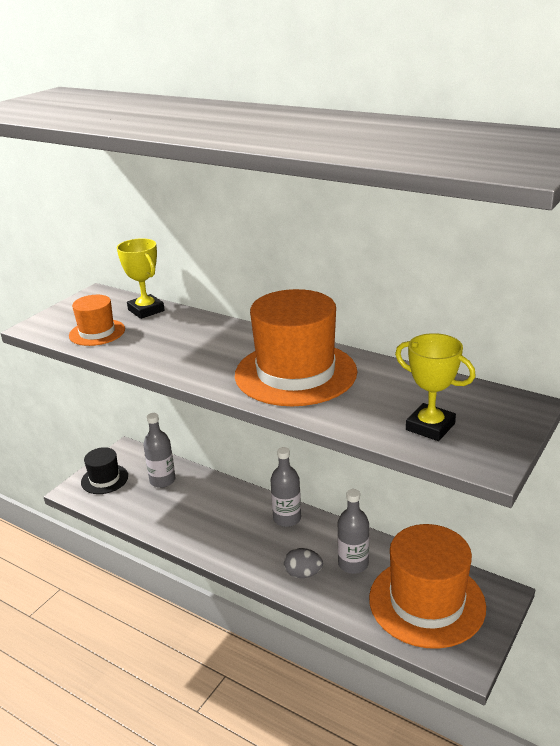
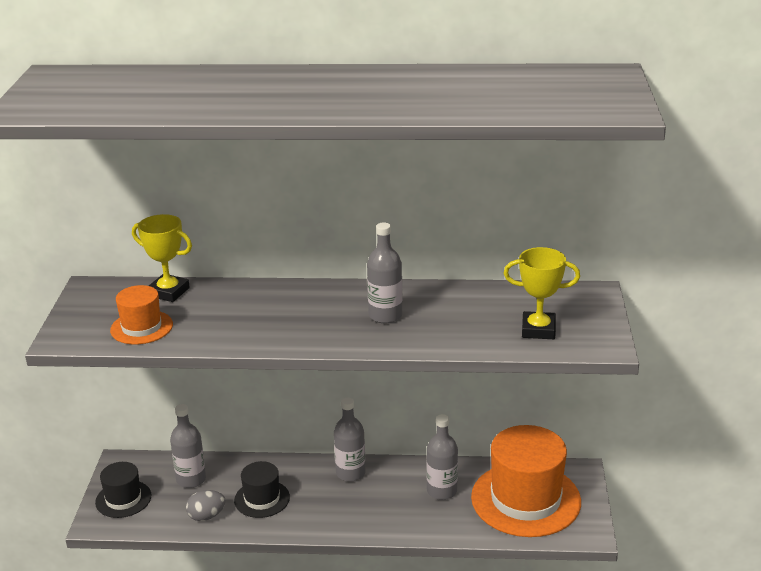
camera: 30 degrees left, 0 degrees up
(200, 515) = (262, 499): none -> black hat
(295, 373) = (385, 315): orange hat -> grey bottle
(303, 574) = (404, 515): grey egg -> grey egg (206, 516)

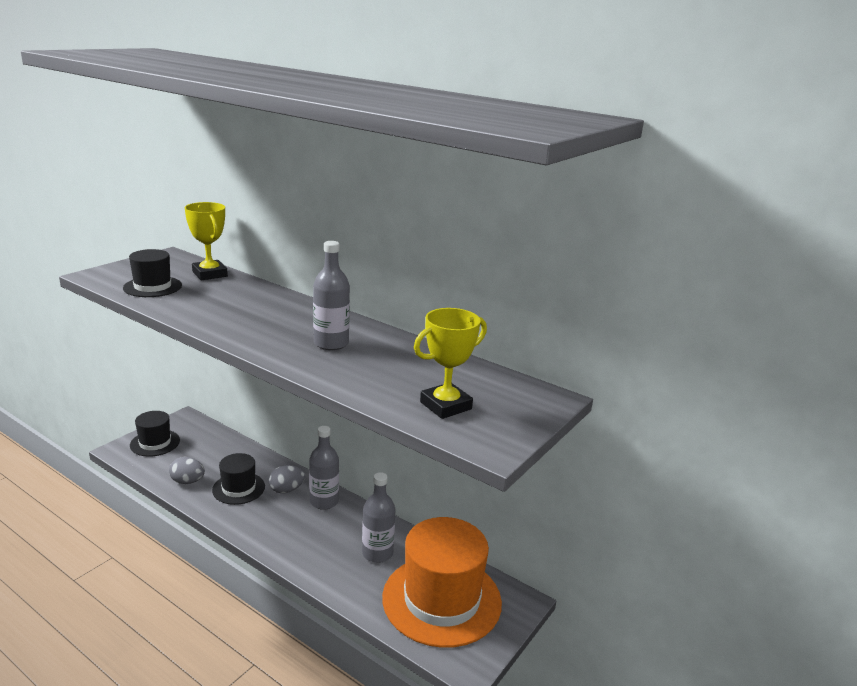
camera: 30 degrees right, 5 degrees down
(141, 327) = (152, 287): orange hat -> black hat
(191, 479) = (212, 451): grey bottle -> none
(306, 479) = (287, 490): none -> grey egg
(538, 330) = (445, 406): yellow trophy -> yellow trophy turned 75 degrees counterclockwise

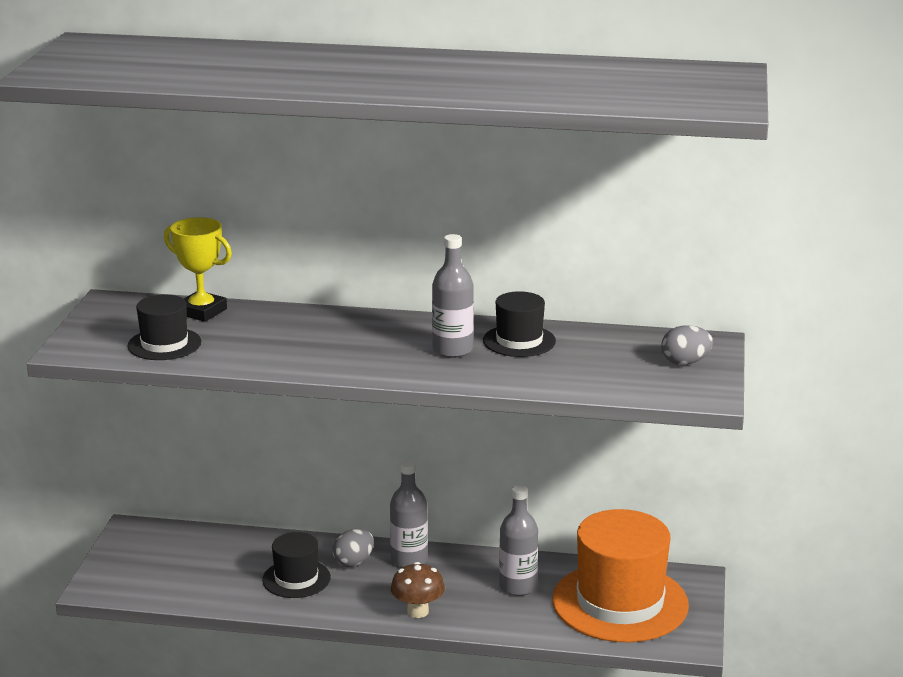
camera: 25 degrees left, 0 degrees up
(155, 443) = (130, 567): black hat -> black hat (519, 341)
(187, 481) = (227, 592): grey egg -> grey egg (685, 362)
(288, 546) = (417, 611): none -> brown mushroom
(445, 406) = (631, 375): yellow trophy -> none

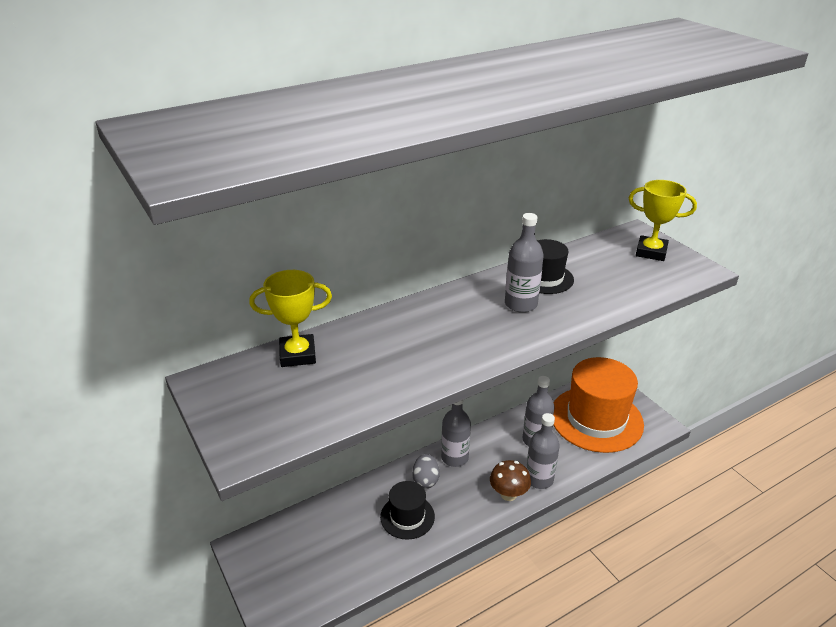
camera: 40 degrees left, 10 degrees up
(164, 344) = (316, 402): black hat -> none
(468, 616) = (539, 479): none -> grey bottle
(685, 362) = (651, 252): grey egg -> yellow trophy

